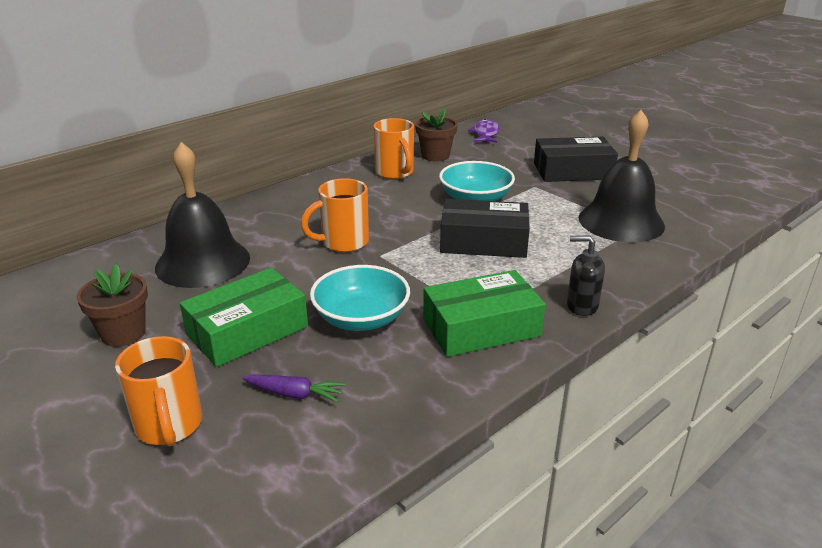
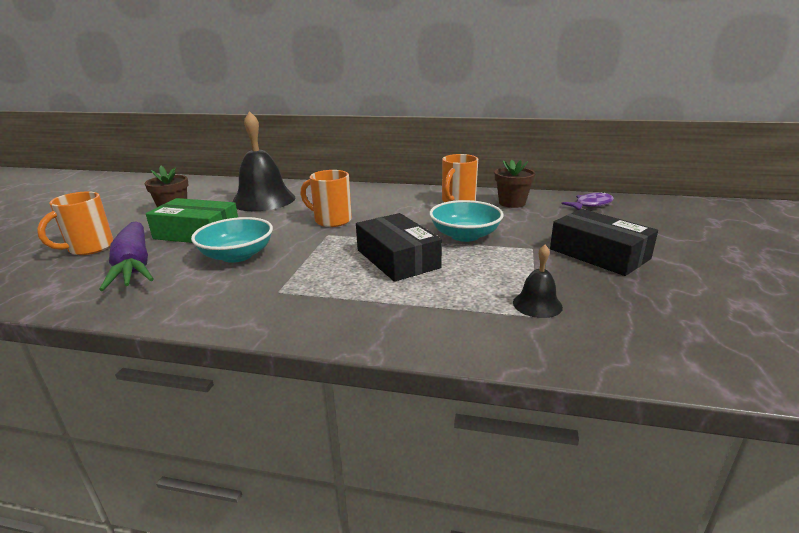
camera: 55 degrees right, 5 degrees down
(295, 394) = (134, 266): purple carrot -> purple carrot, size x2.16
(481, 327) = (260, 297): green box -> none
(581, 306) = (338, 329): black soap dispenser -> none
(621, 221) = (537, 304): black bell -> black bell, size x0.47

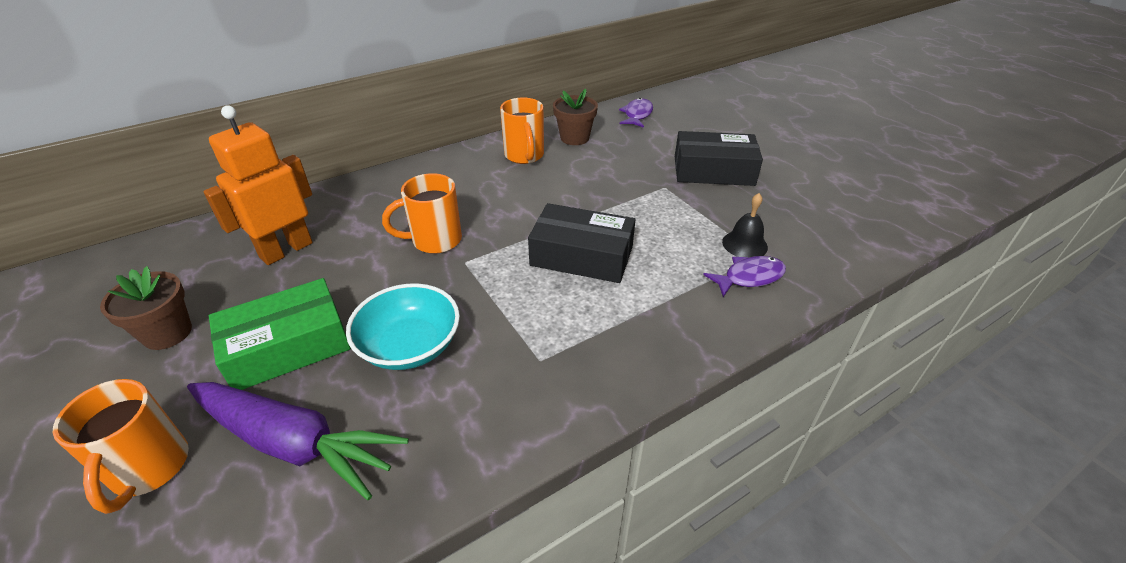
camera: 45 degrees left, 15 degrees up
(263, 200) = (286, 250): black bell -> orange robot
(465, 235) = (594, 198): turquoise bowl -> none
(500, 324) = (749, 277): none -> purple fish

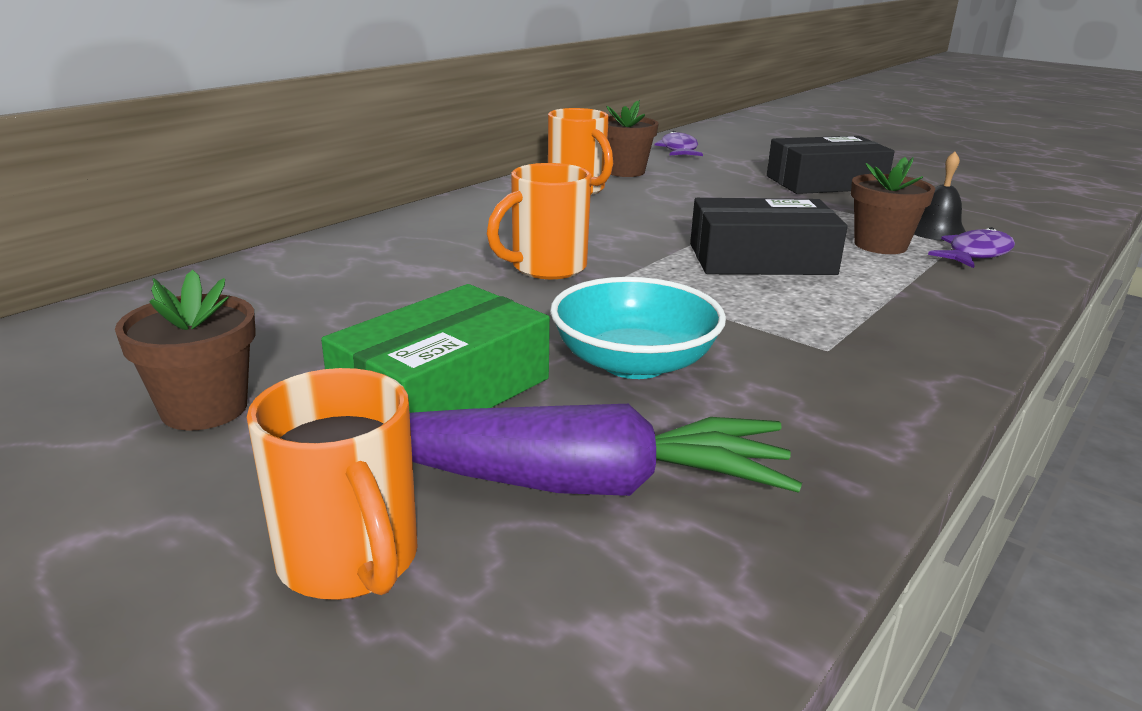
camera: 20 degrees left, 15 degrees down
(286, 250) = (321, 301): orange robot -> none
(684, 254) = (880, 245): none -> brown flower pot

